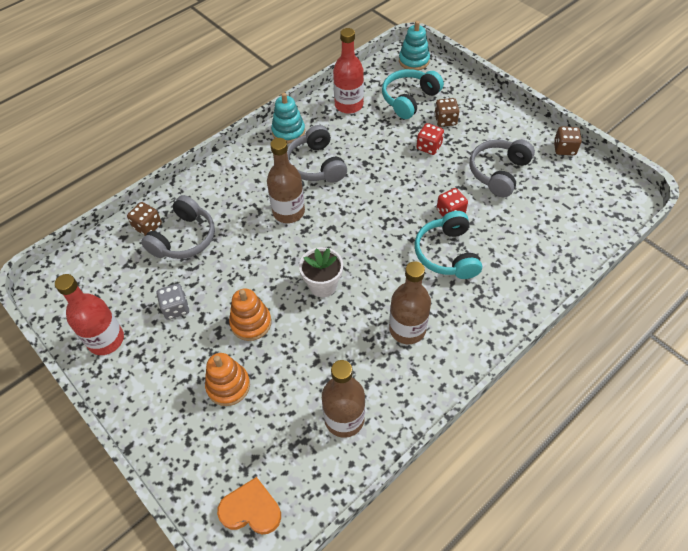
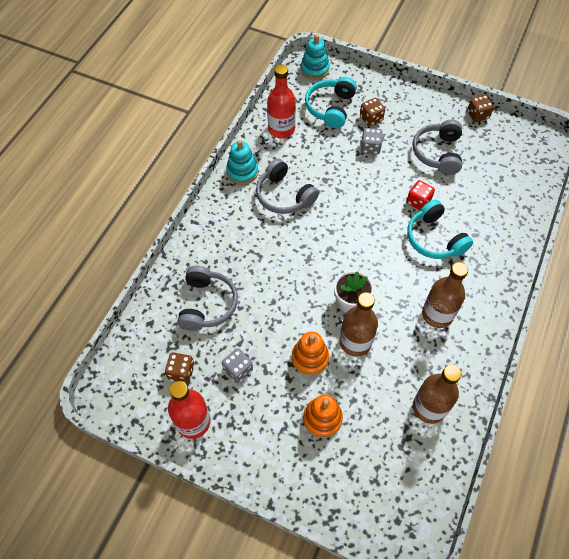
camera: 25 degrees left, 5 degrees up
(147, 226) = (166, 305): brown dice -> brown dice (181, 372)
(251, 509) = (398, 510): orange heart -> none
(288, 212) = (285, 247): brown bottle -> brown bottle (355, 342)
(429, 147) = (370, 147): red dice -> grey dice

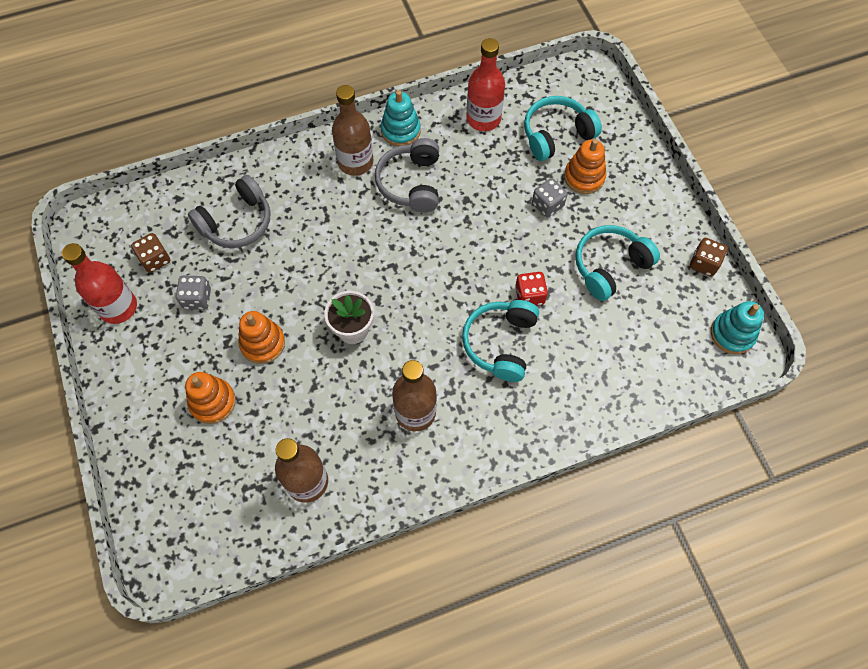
camera: 45 degrees right, 5 degrees up
(314, 69) = (588, 84): turquoise stacking toy -> turquoise stacking toy (732, 334)
(355, 342) = (315, 367): brown bottle -> brown bottle (355, 162)
(371, 118) = (584, 177): brown dice -> orange stacking toy
(438, 153) = (610, 266): grey headphones -> turquoise headphones

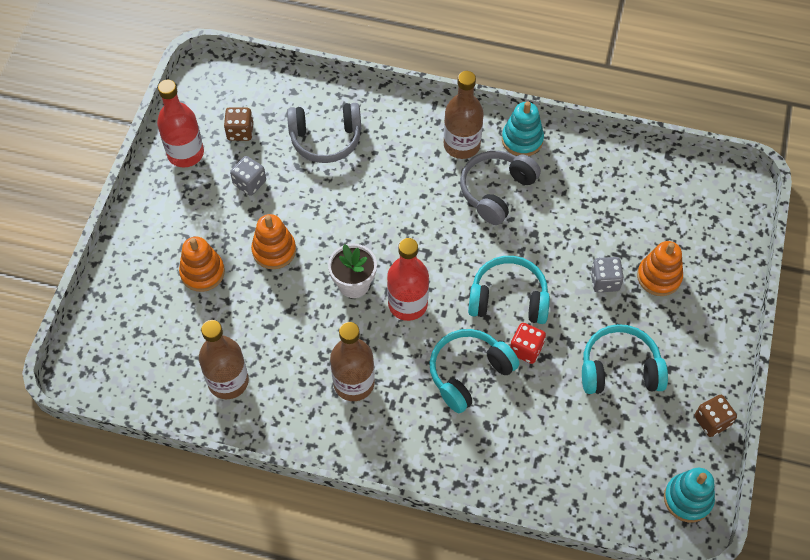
camera: 35 degrees right, 5 degrees down
(483, 119) = (605, 171): red bottle -> red bottle (407, 304)
(556, 135) = (663, 224): turquoise headphones -> turquoise headphones (508, 298)

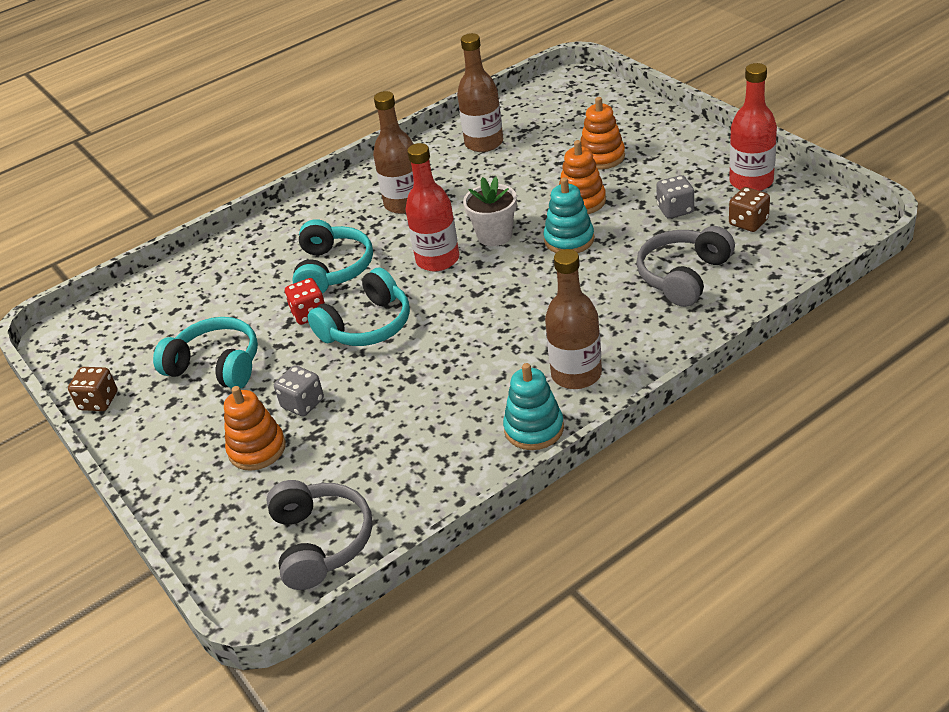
camera: 135 degrees right, 20 degrees down
(496, 191) = (490, 374): grey headphones -> grey headphones (321, 542)
(619, 369) = (216, 365): turquoise headphones -> turquoise headphones turned 105 degrees counterclockwise
(688, 499) = (74, 347): turquoise stacking toy -> turquoise stacking toy (569, 240)

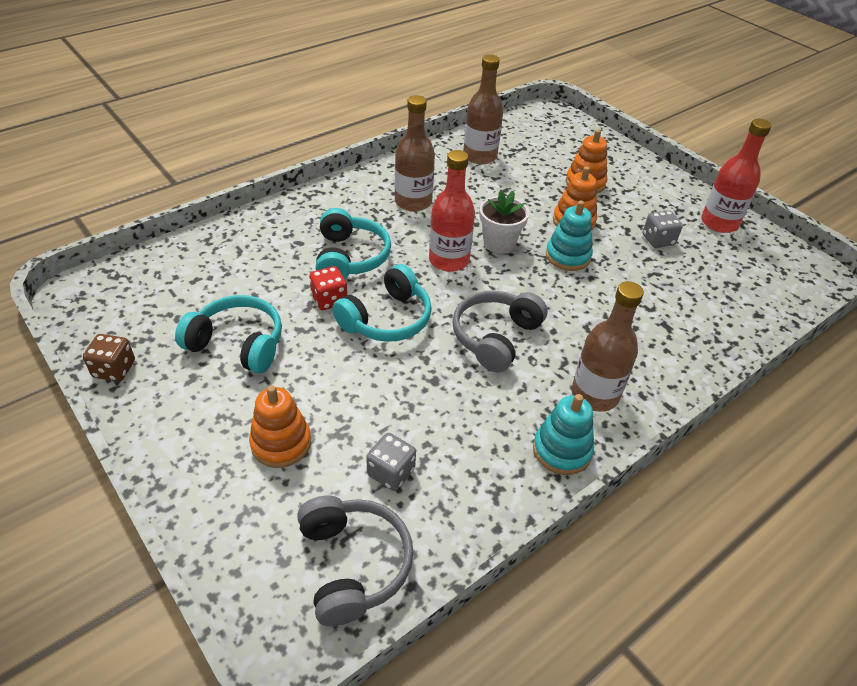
camera: 10 degrees left, 5 degrees up
(303, 403) = (327, 396): grey dice -> grey dice (391, 472)
(683, 276) = (677, 305): grey headphones -> grey headphones (495, 337)
(748, 222) = (724, 260): brown dice -> none

